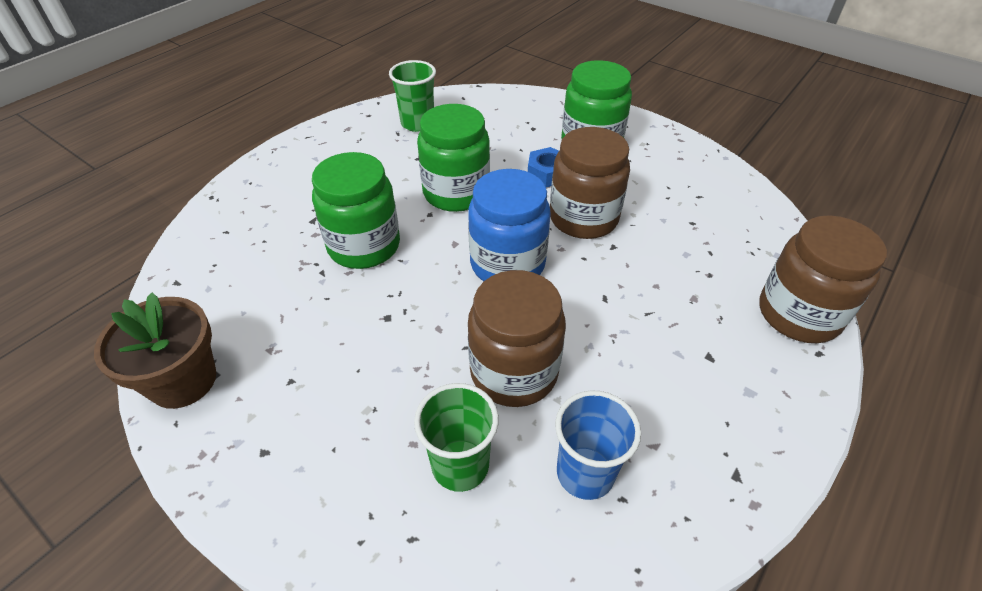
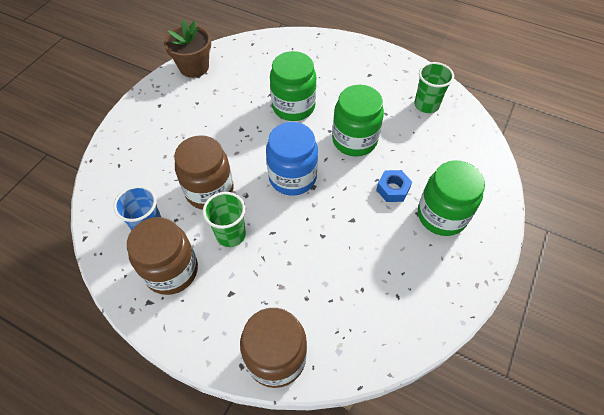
camera: 80 degrees right, 10 degrees up
(460, 465) = (153, 176): green cup -> green cup (231, 234)
(583, 218) = (348, 216): brown jar -> brown jar (171, 270)

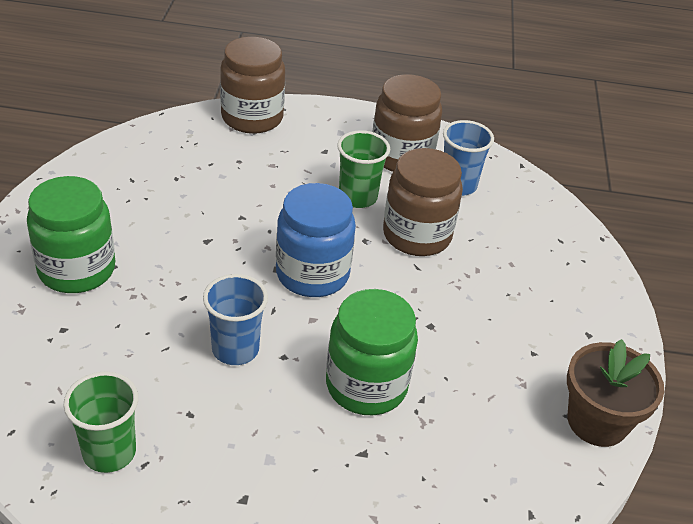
camera: 155 degrees right, 15 degrees down
(354, 140) = (235, 349): green jar -> blue cup
(392, 189) = (155, 288): blue nut -> none

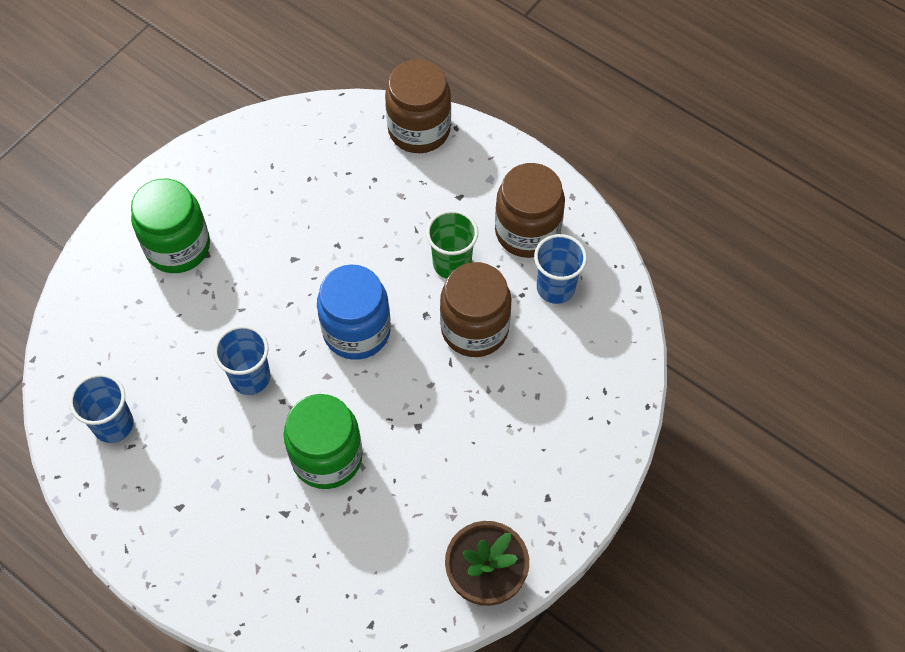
camera: 35 degrees right, 20 degrees up
(109, 452) = (113, 425): green cup -> blue cup

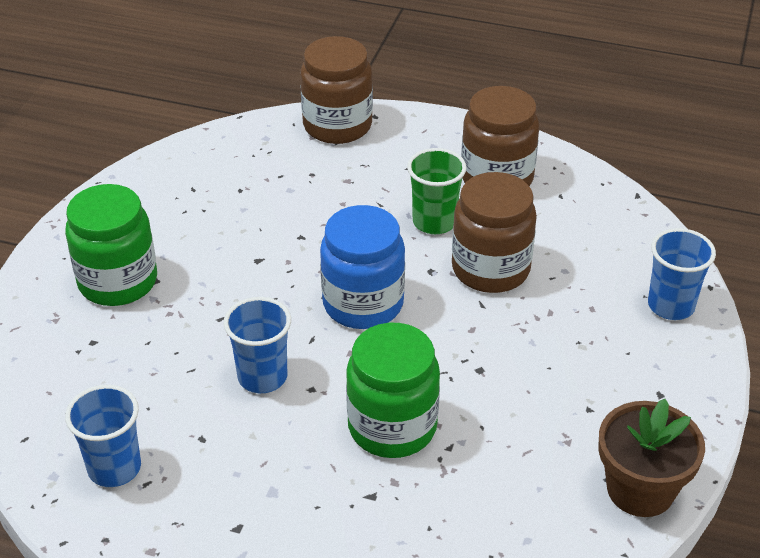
camera: 20 degrees left, 20 degrees down
(555, 288) = (554, 215): blue cup -> blue cup (671, 306)

